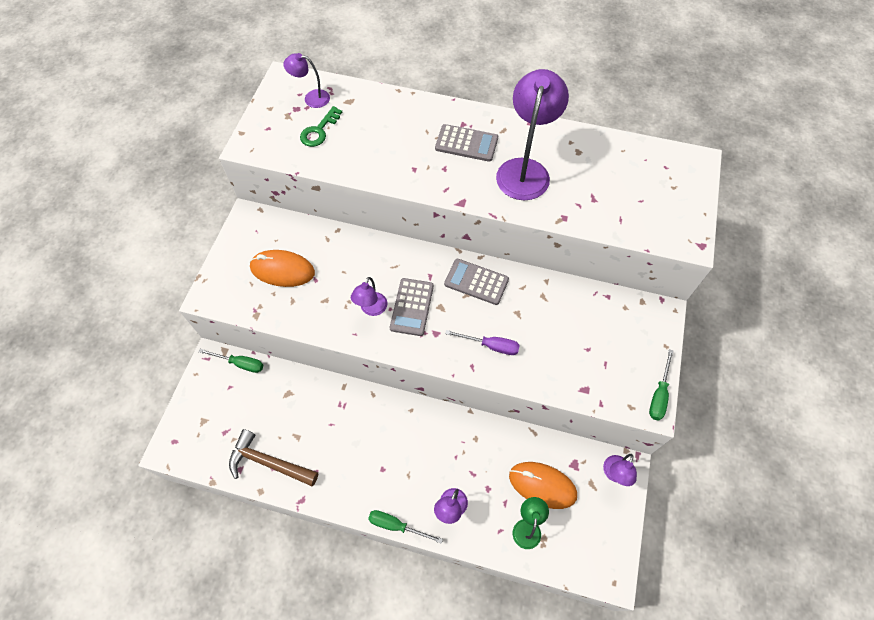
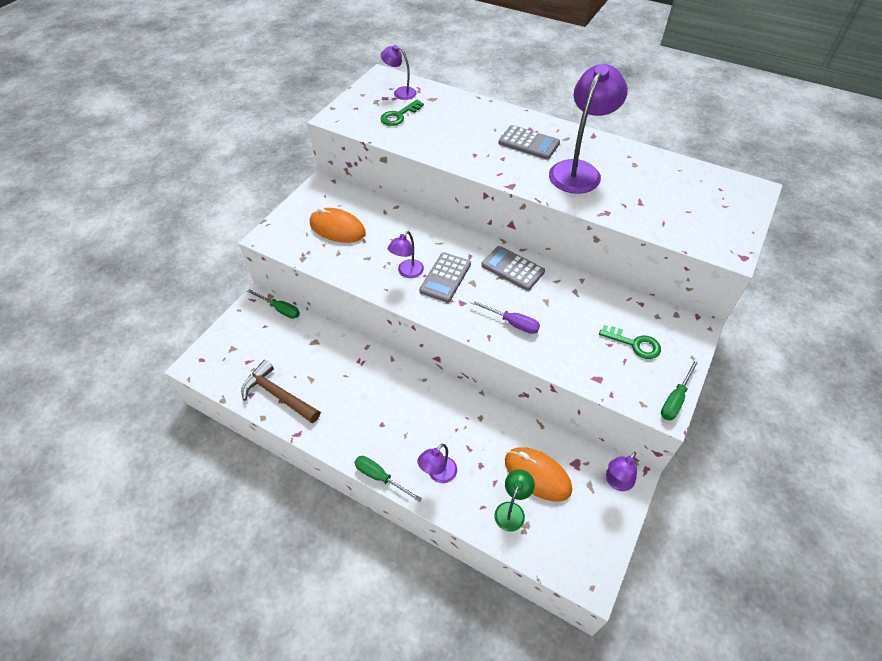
camera: 15 degrees right, 10 degrees down
(611, 343) = (634, 344): none -> green key

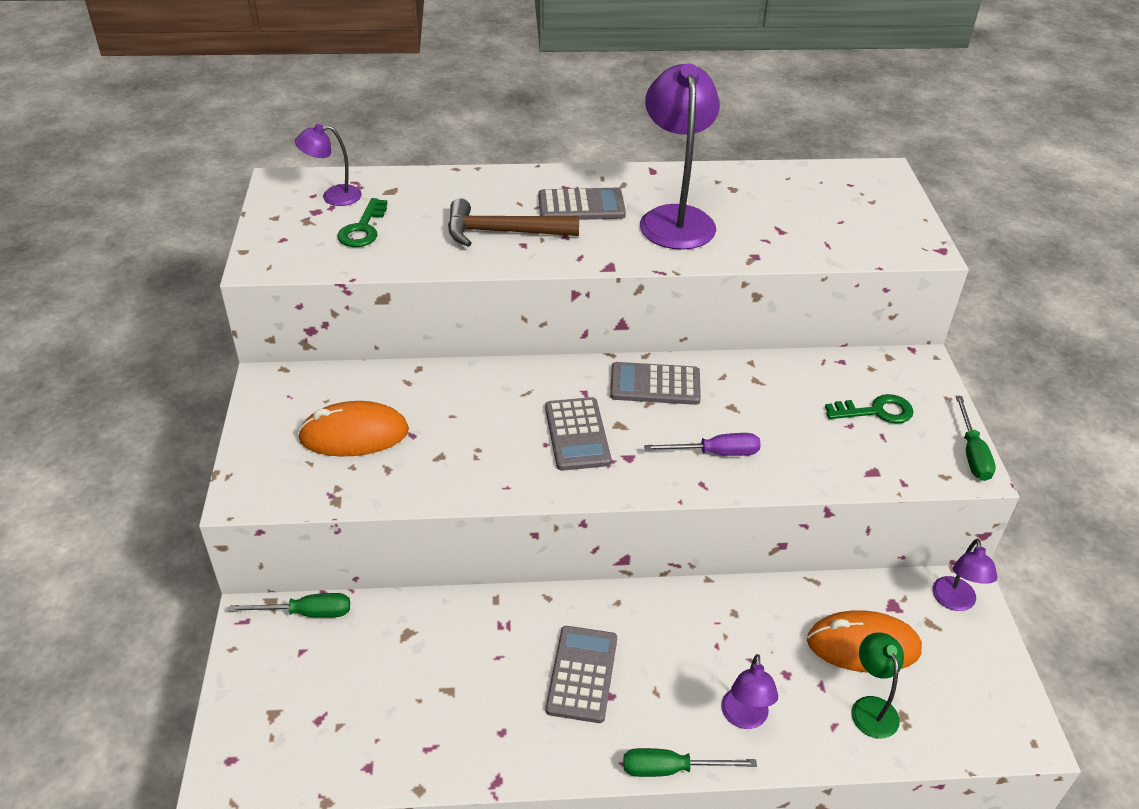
camera: 35 degrees left, 10 degrees down
(278, 395) = (416, 742): brown hammer -> brown hammer (502, 232)
(377, 406) = (582, 674): none -> grey calculator
(407, 272) = (517, 451): purple lamp -> none

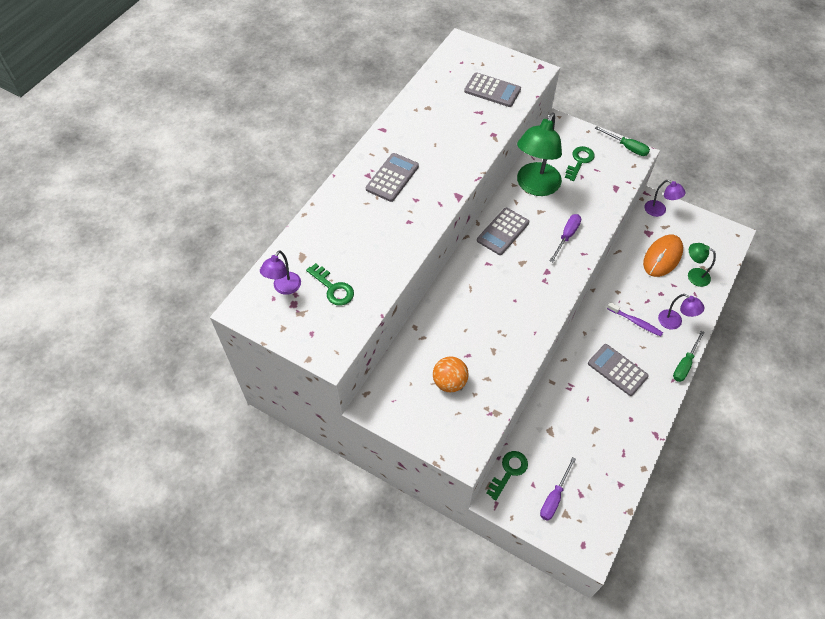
camera: 55 degrees left, 15 degrees up
(294, 686) = (554, 497): none -> purple screwdriver
(306, 613) = (509, 471): green screwdriver -> green key
(354, 435) = (449, 382): orange mouse -> orange ball
(502, 232) = (390, 225): brown hammer -> none
(577, 434) = (517, 283): grey calculator -> grey calculator (492, 90)
(675, 218) = (436, 146): purple lamp -> none
(696, 661) = (635, 322): none -> purple toothbrush
(772, 384) = (535, 186): none -> green lamp

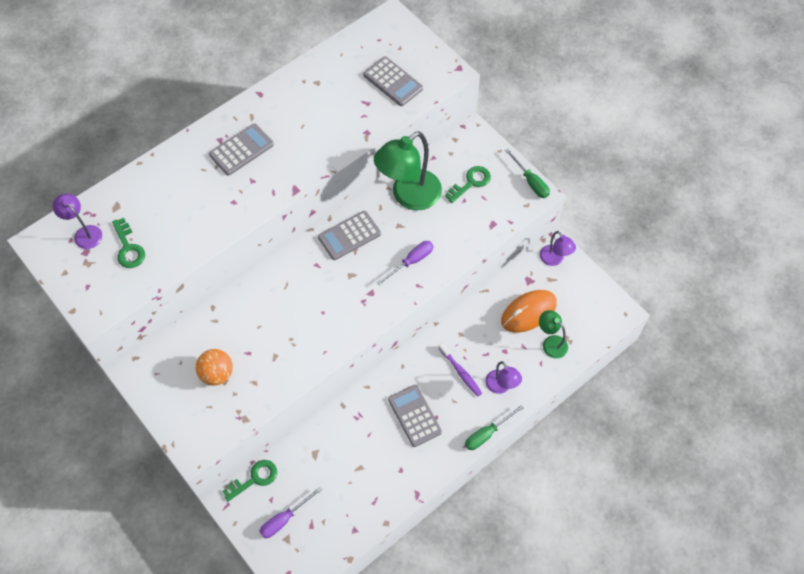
camera: 20 degrees right, 5 degrees up
(284, 288) = (84, 233): purple lamp -> purple lamp turned 90 degrees clockwise

